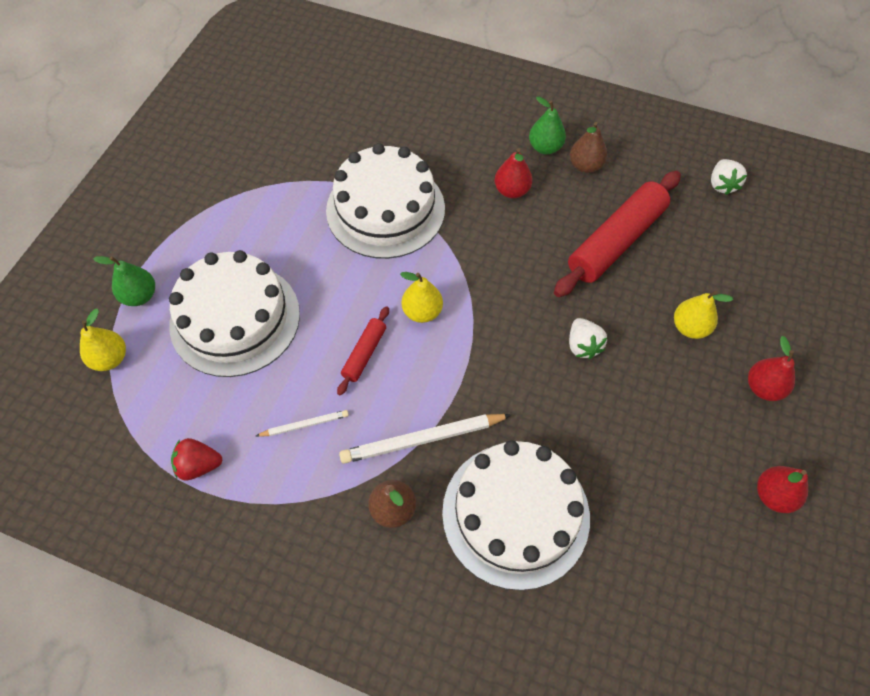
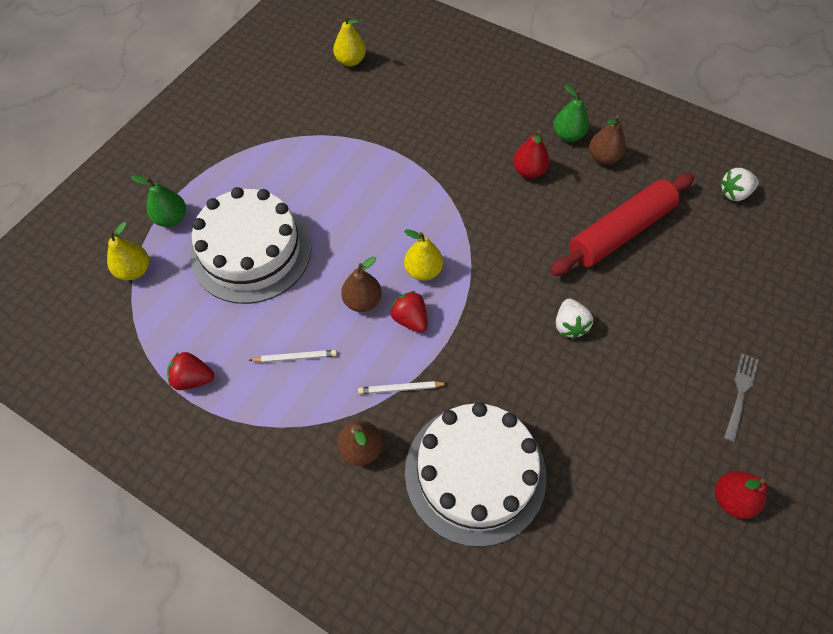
camera: 10 degrees right, 0 degrees up
(364, 354) = (362, 301): red rolling pin -> brown pear
(385, 209) = (407, 172): white cake -> none
(418, 365) = (410, 319): none -> red strawberry
(422, 439) = (400, 388): white pencil -> white pencil, size x0.54
(690, 327) = (677, 324): yellow pear -> yellow pear (350, 61)
(722, 185) = (734, 193): white strawberry -> white strawberry turned 60 degrees clockwise
(763, 387) = (740, 393): red pear -> grey fork

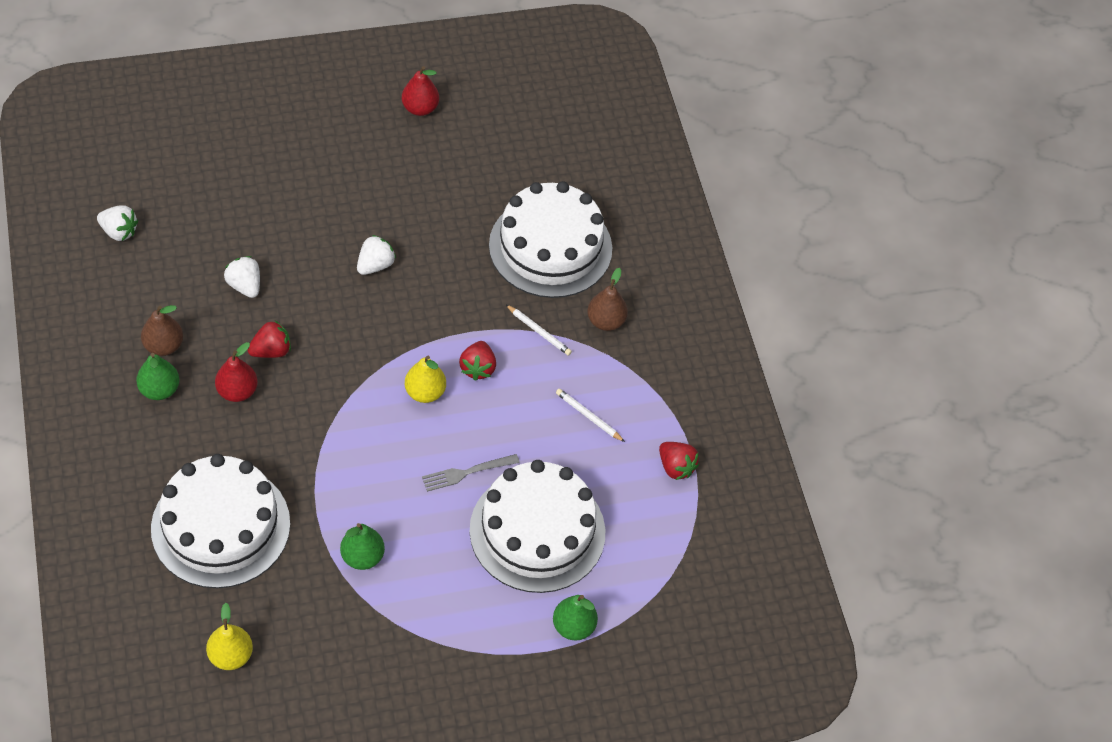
camera: 140 degrees left, 5 degrees down
(134, 270) = (646, 602): yellow pear -> none
(341, 152) = (362, 557): none -> green pear
(362, 301) = (496, 412): brown pear -> none
(436, 104) = (220, 526): none -> white cake
(545, 209) = (271, 351): none -> red strawberry
(620, 232) = (245, 285): red rolling pin -> white strawberry
(740, 393) = (330, 139): grey fork -> grey fork (466, 473)

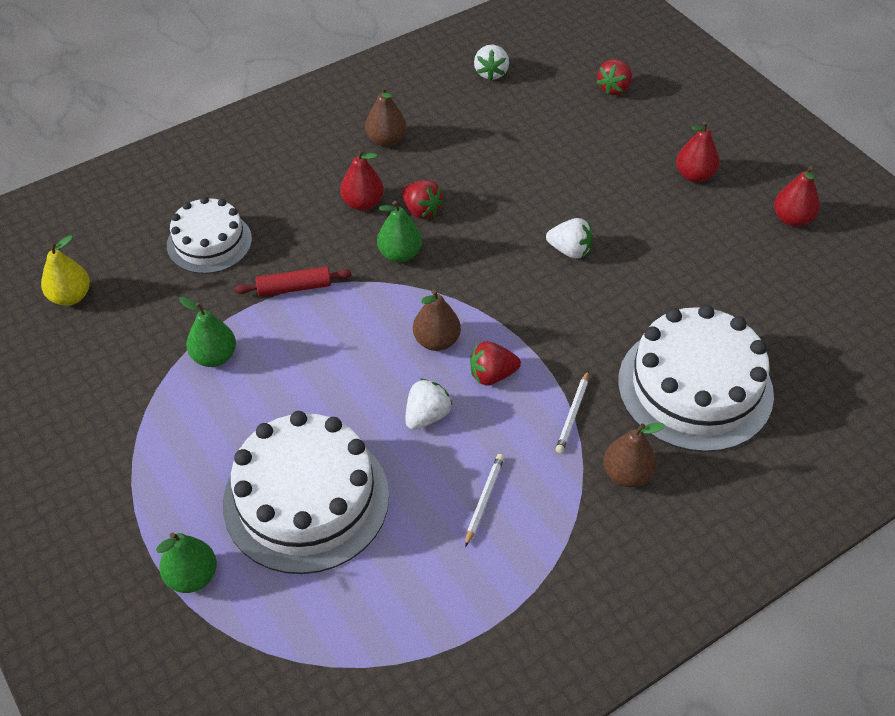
camera: 75 degrees right, 5 degrees down
(159, 390) = (338, 154): green pear -> green pear (400, 254)
(220, 526) = (209, 242): white cake -> white cake, size x0.61
(245, 285) = (484, 168): white strawberry -> white strawberry (427, 416)
(313, 475) = (294, 287): none -> red rolling pin
(338, 146) = (694, 175): none -> red pear
(425, 392) = (436, 341): yellow pear -> brown pear
(466, 473) = (353, 409): grey fork -> none
(676, 467) = (458, 617): red strawberry -> red strawberry (614, 88)

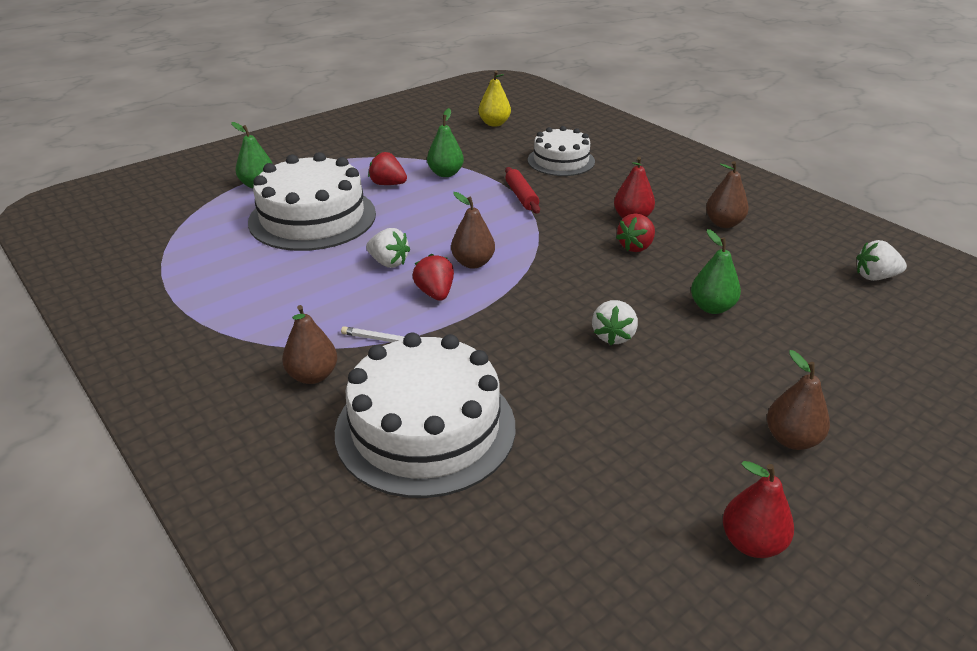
camera: 85 degrees right, 15 degrees down
(400, 254) = (574, 239): green pear -> green pear (712, 307)
(484, 499) = (298, 294): white pencil -> none
(614, 88) = (922, 368): red strawberry -> red strawberry (388, 184)
(694, 175) = (792, 439): red pear -> brown pear

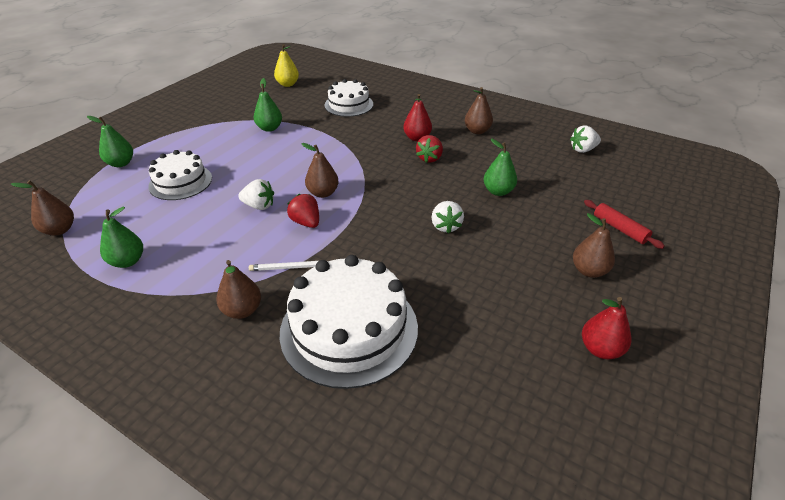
camera: 20 degrees left, 5 degrees up
(163, 245) = (59, 230): none -> brown pear
(216, 293) = (127, 261): none -> green pear
(312, 217) = (180, 182): white cake -> white cake, size x0.61
(388, 184) = (229, 144): red strawberry -> none
(521, 196) = (334, 136): red rolling pin -> red rolling pin (620, 229)

